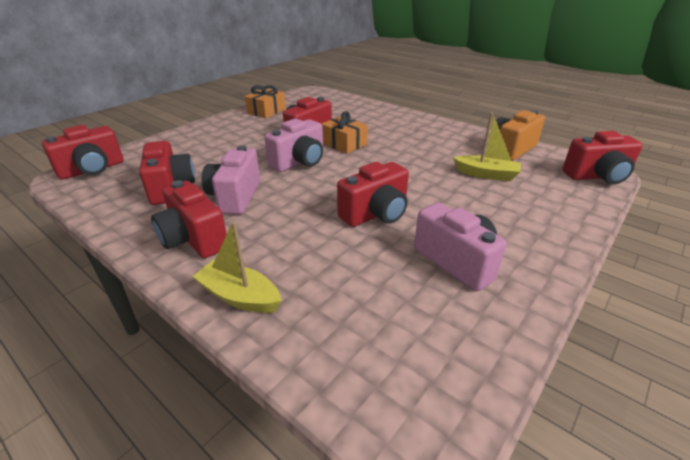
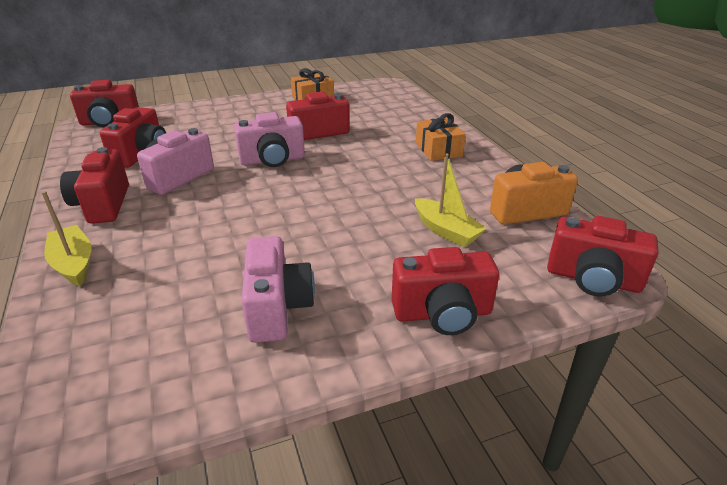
camera: 30 degrees right, 0 degrees up
(344, 144) = (340, 152): orange gift -> orange gift (438, 149)
(376, 214) = (270, 233): red camera -> red camera (442, 313)

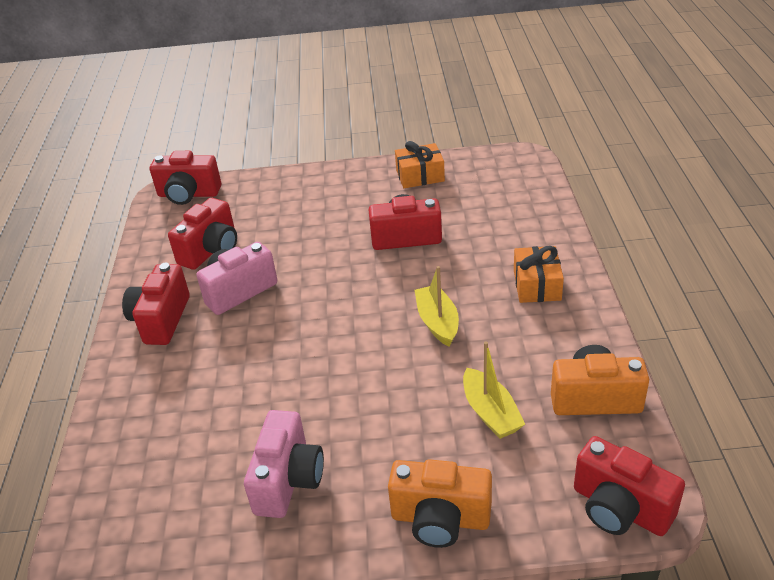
camera: 20 degrees right, 5 degrees up
(74, 263) = (124, 393): yellow boat -> yellow boat (437, 322)
(272, 160) = (342, 277): pink camera -> none
(442, 313) = (440, 519): red camera -> orange camera

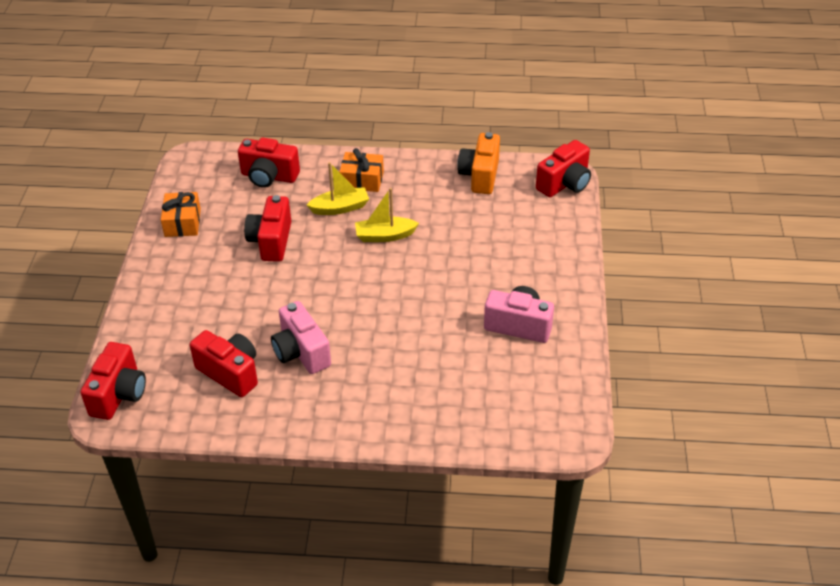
camera: 85 degrees left, 5 degrees up
(161, 320) = (321, 406): red camera -> red camera (269, 177)
(440, 519) = (561, 256): orange camera -> none
(490, 413) = (481, 222): yellow boat -> yellow boat (340, 208)

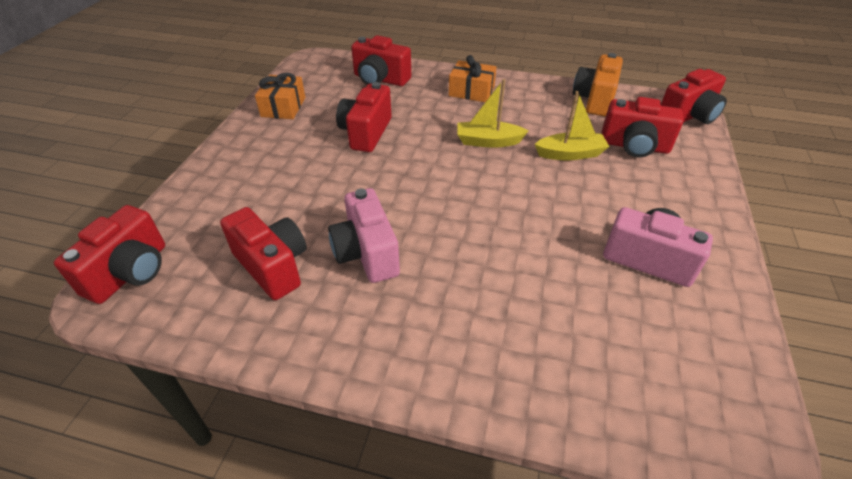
camera: 10 degrees right, 0 degrees up
(340, 208) = (445, 112): yellow boat -> yellow boat (570, 154)
(514, 223) = (634, 146): none -> red camera

